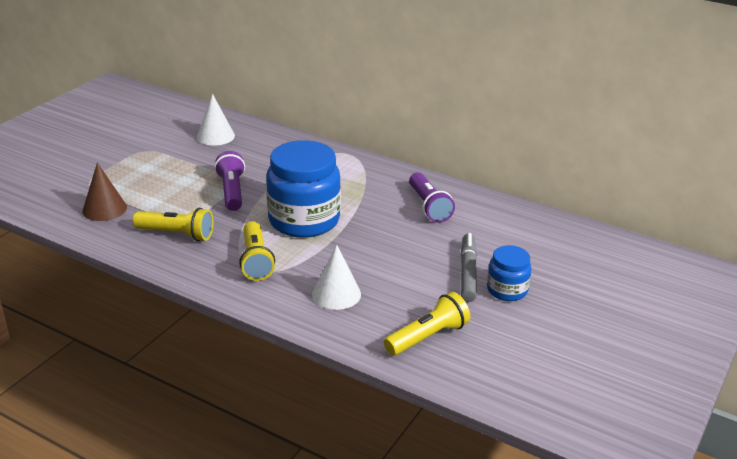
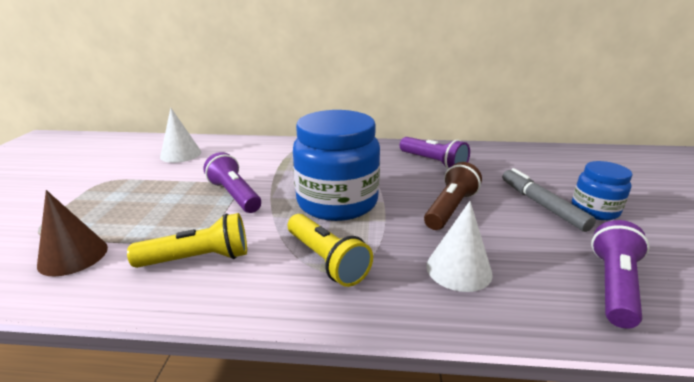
camera: 25 degrees left, 5 degrees down
(387, 252) = (450, 208): none -> brown flashlight
(428, 337) = (613, 285): yellow flashlight -> purple flashlight

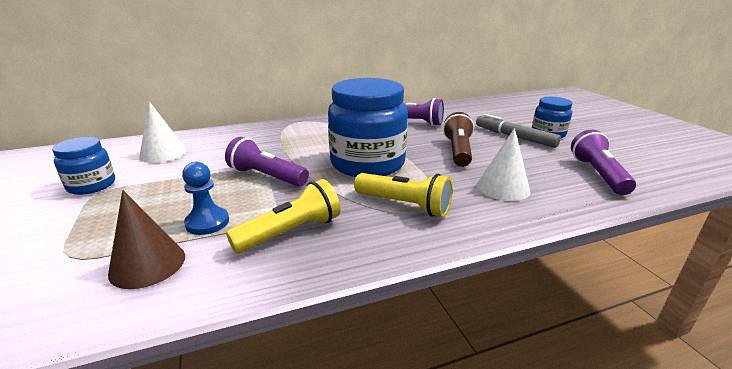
camera: 25 degrees left, 0 degrees up
(108, 173) = (92, 185): none -> blue jar
(147, 229) = (207, 222): none -> blue pawn

